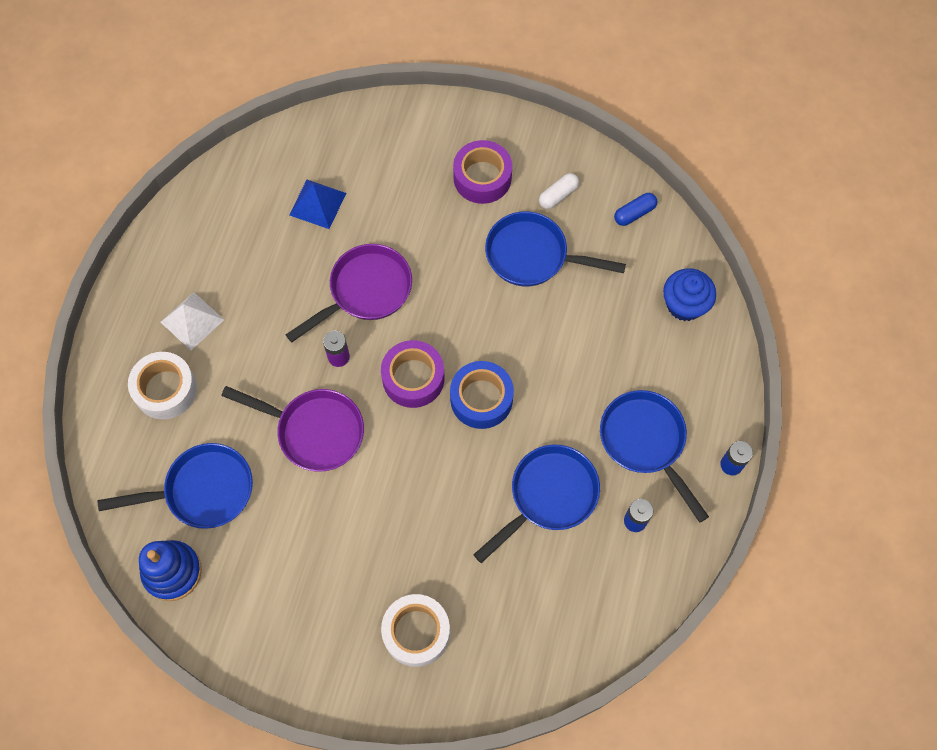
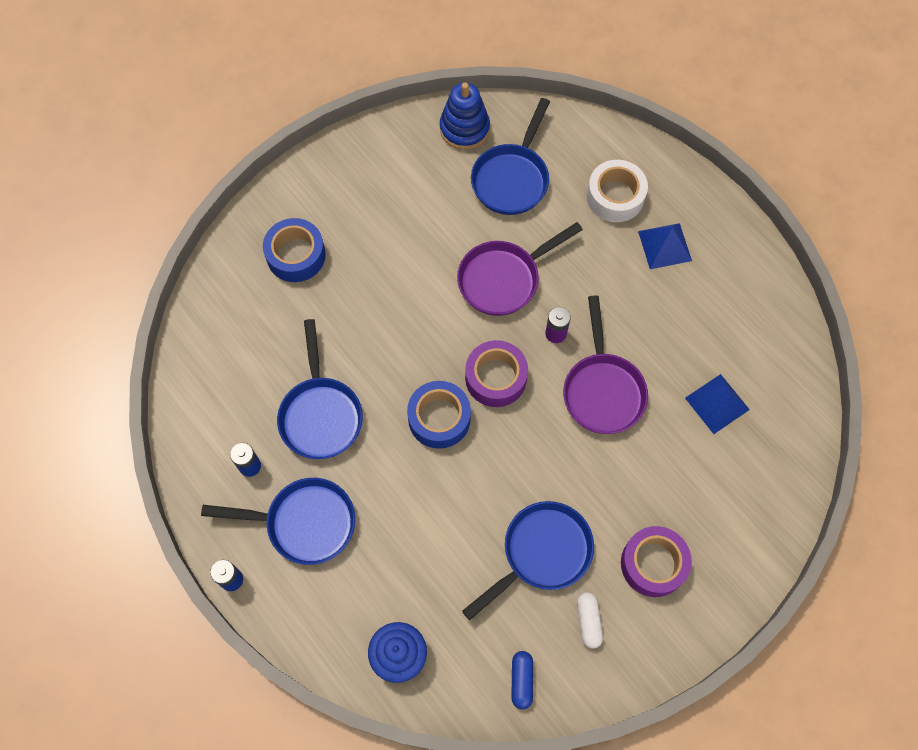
camera: 125 degrees right, 0 degrees up
(192, 321) = (664, 246): white pyramid -> blue pyramid
(416, 632) = (296, 255): white tape -> blue tape

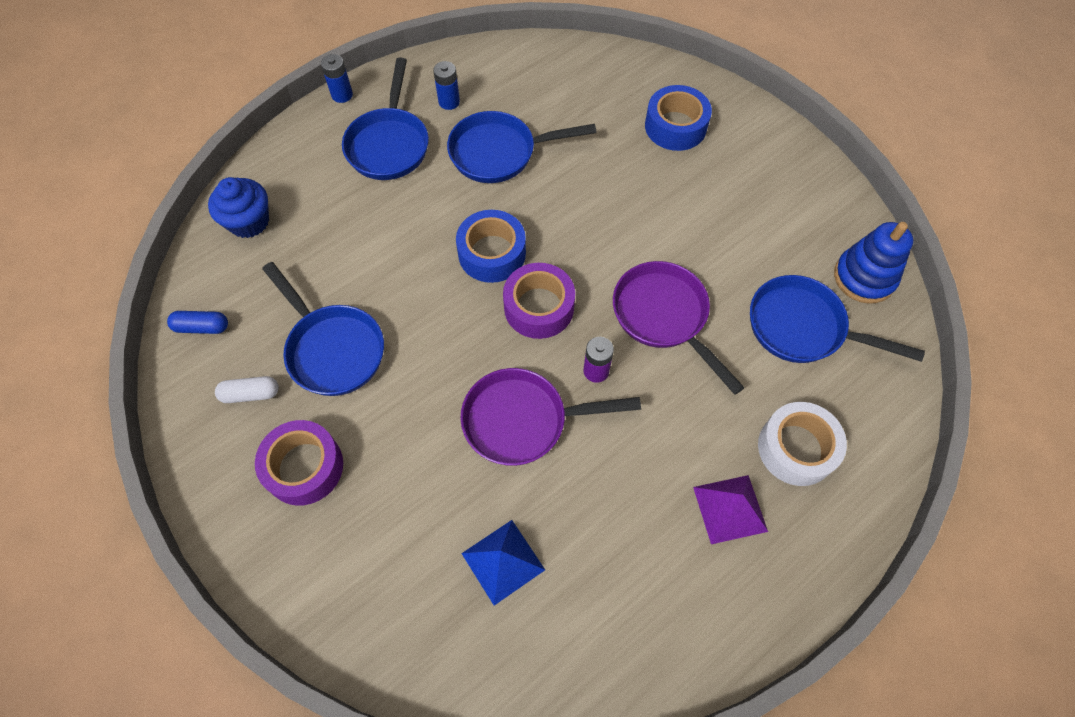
camera: 90 degrees right, 5 degrees down
(664, 246) = (730, 509): blue pyramid -> purple pyramid

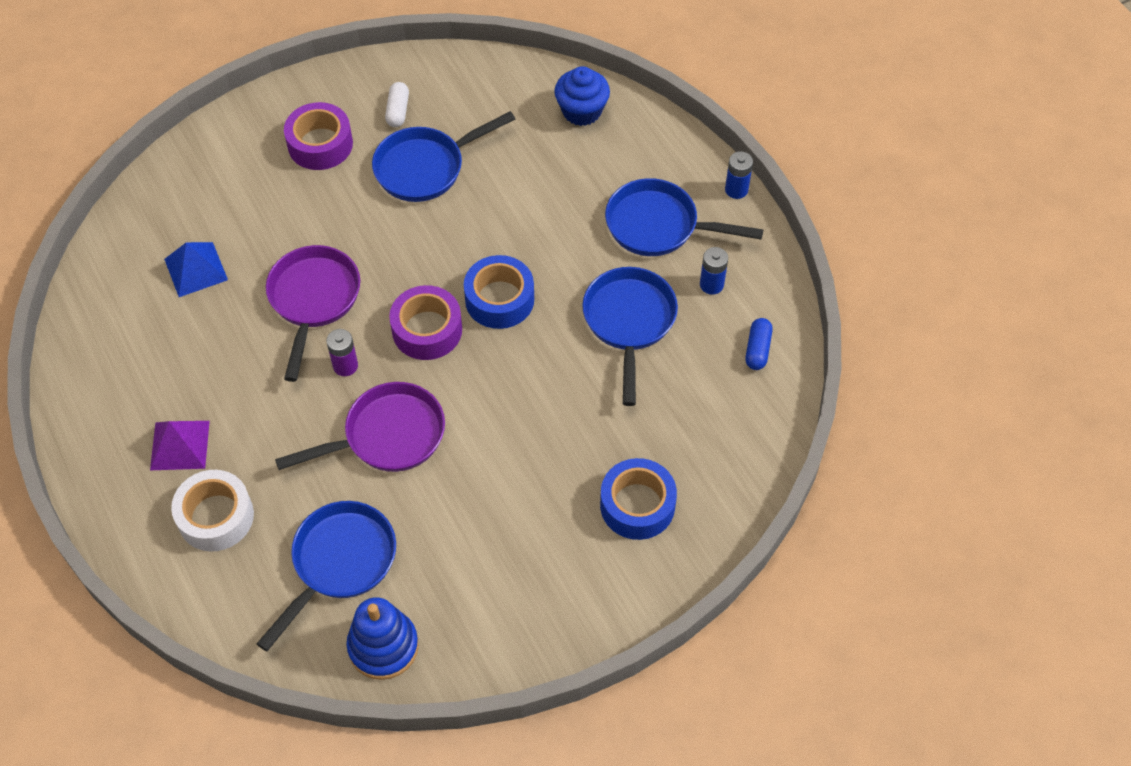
camera: 100 degrees right, 5 degrees down
(202, 327) = (473, 78): blue capsule -> blue capsule (757, 349)

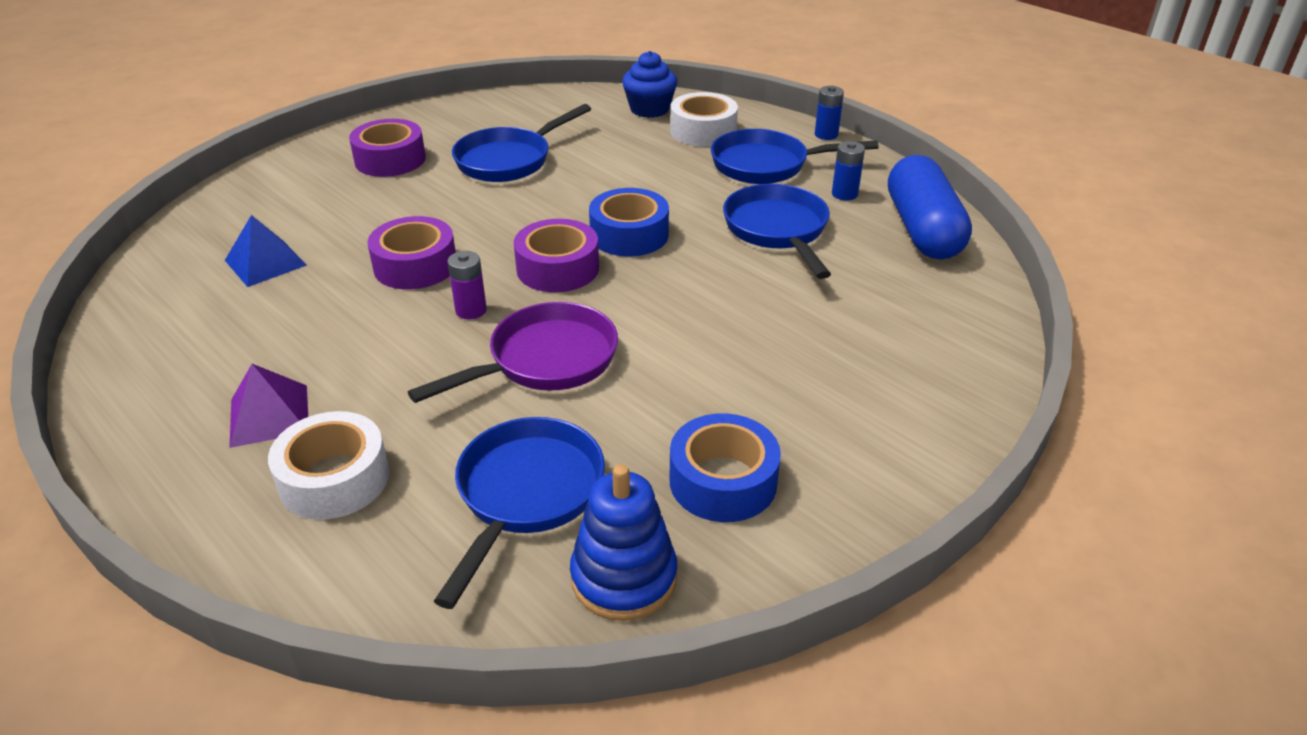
camera: 15 degrees left, 20 degrees down
(313, 300) = (415, 266): purple pan -> purple tape
(398, 111) = (466, 130): white capsule -> none
(620, 158) = (703, 131): none -> white tape
(637, 505) = (879, 369): blue tape -> blue tape (723, 481)
(757, 349) = (922, 229): blue capsule -> blue capsule, size x2.30

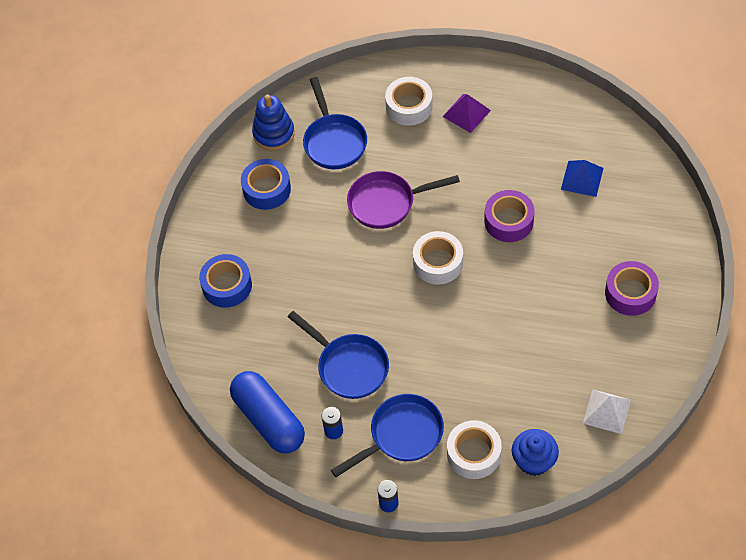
camera: 150 degrees right, 20 degrees up
(471, 310) = (449, 210): purple battery -> none
(509, 160) = (561, 338): blue pan -> none
(540, 109) = (607, 411): none -> white pyramid
(545, 361) = (387, 203): purple pan -> purple pan turned 60 degrees clockwise
(558, 268) = (438, 263): purple tape -> white tape
(629, 235) = (426, 312): blue tape -> blue tape (227, 285)

